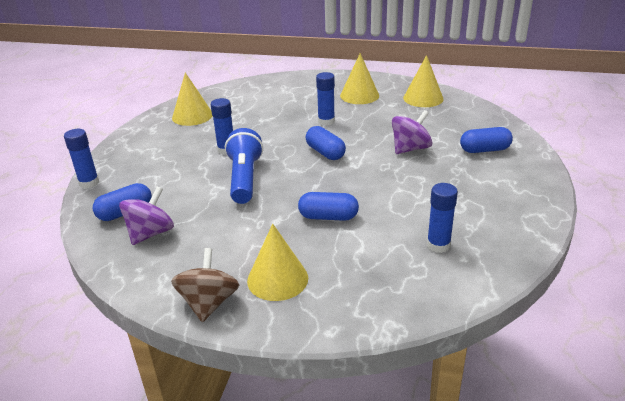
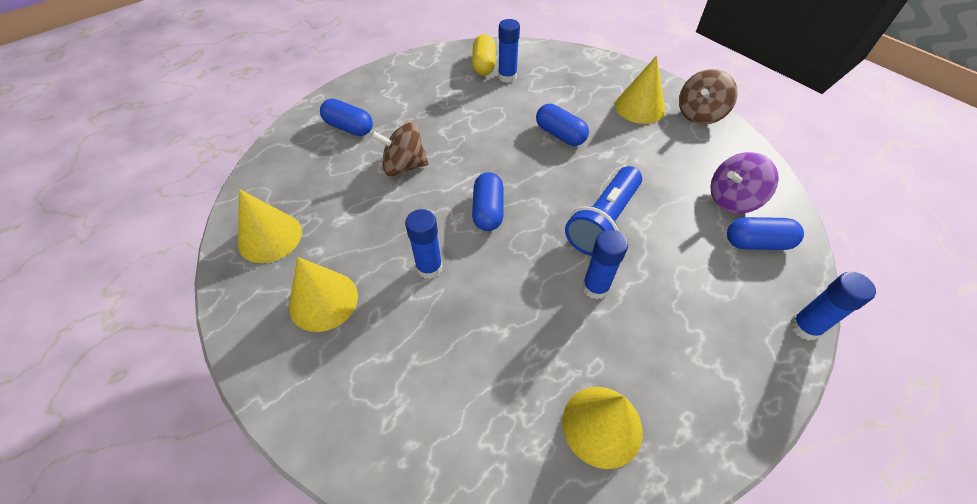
camera: 145 degrees left, 20 degrees up
(410, 149) = (404, 166): purple spinning top -> brown spinning top
(477, 246) = (484, 65): none -> yellow capsule

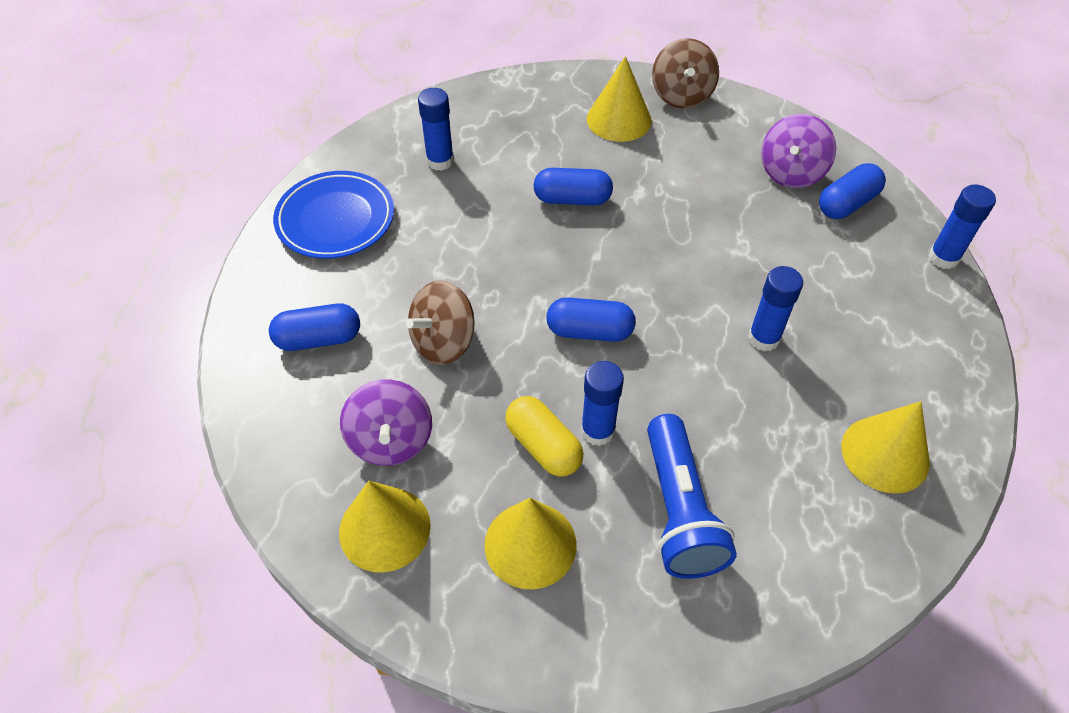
camera: 40 degrees left, 0 degrees up
(323, 197) = (391, 440): none -> purple spinning top
(422, 77) = (335, 219): none -> blue plate
(484, 65) = (395, 160): yellow capsule -> yellow capsule (543, 446)
(488, 211) = (589, 331): blue capsule -> blue capsule turned 45 degrees counterclockwise
(603, 221) = (707, 268): blue flashlight -> blue flashlight (679, 511)

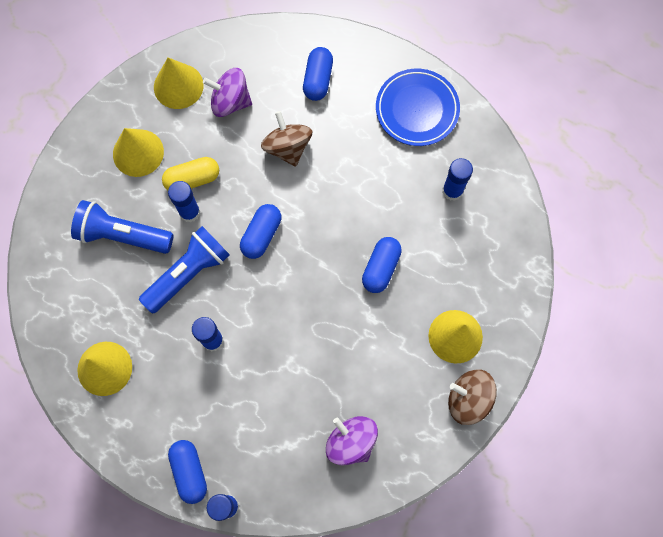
camera: 110 degrees right, 20 degrees up
(690, 399) = (188, 273): none -> blue flashlight
(847, 204) = (304, 466): blue capsule -> blue capsule (189, 472)

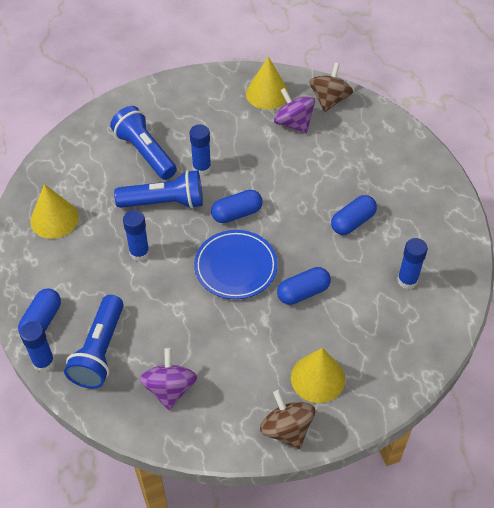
camera: 40 degrees right, 20 degrees down
(138, 153) = (202, 113): yellow cone -> none
(192, 179) = (223, 151): yellow capsule -> none
(264, 457) = (99, 351): none -> blue flashlight
(287, 147) = (307, 174): brown spinning top -> brown spinning top (329, 100)
(318, 79) = (369, 148): blue capsule -> blue capsule (352, 222)
(417, 109) = (428, 211): blue plate -> blue plate (235, 267)

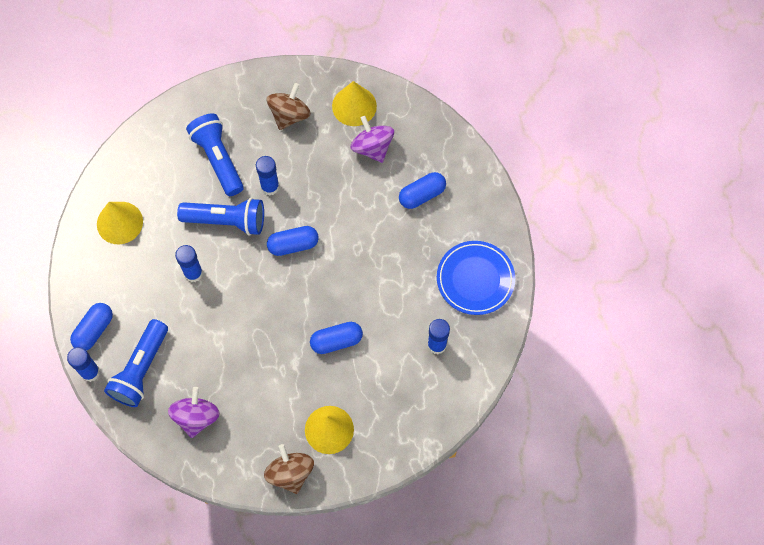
camera: 10 degrees right, 15 degrees up
(235, 267) = (280, 304): blue plate -> blue plate (475, 279)
(329, 100) = (416, 124): brown spinning top -> brown spinning top (289, 115)
(352, 222) = (402, 272): blue capsule -> blue capsule (422, 195)

